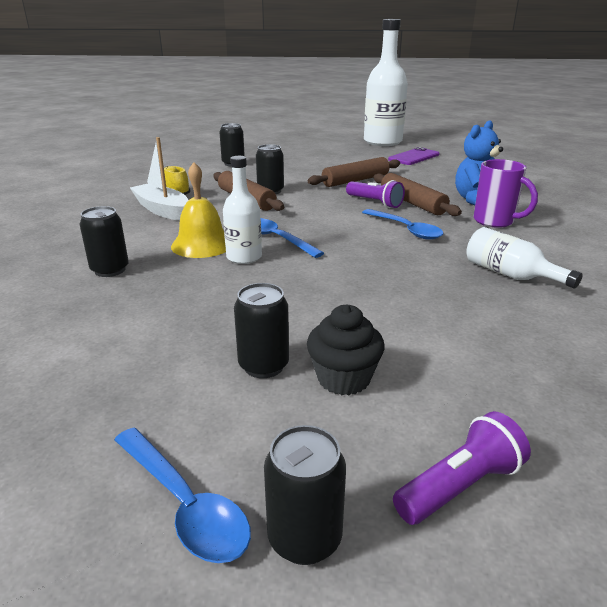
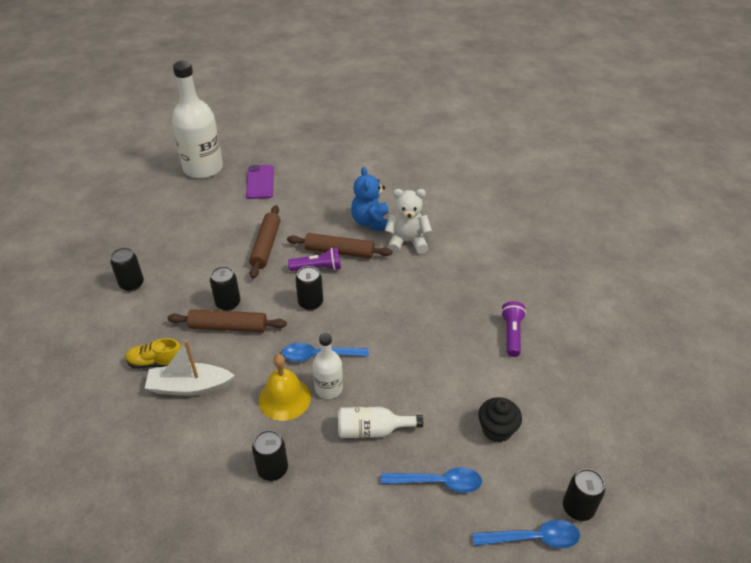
camera: 50 degrees left, 15 degrees up
(263, 366) = (460, 454): black can -> black can (310, 303)
(405, 229) = (374, 287): blue spoon -> blue spoon (438, 482)
(460, 486) = (588, 442): purple flashlight -> purple flashlight (512, 334)
(495, 221) = (407, 242): purple mug -> white teddy bear
(510, 275) = (469, 293): white bottle -> white bottle (372, 430)

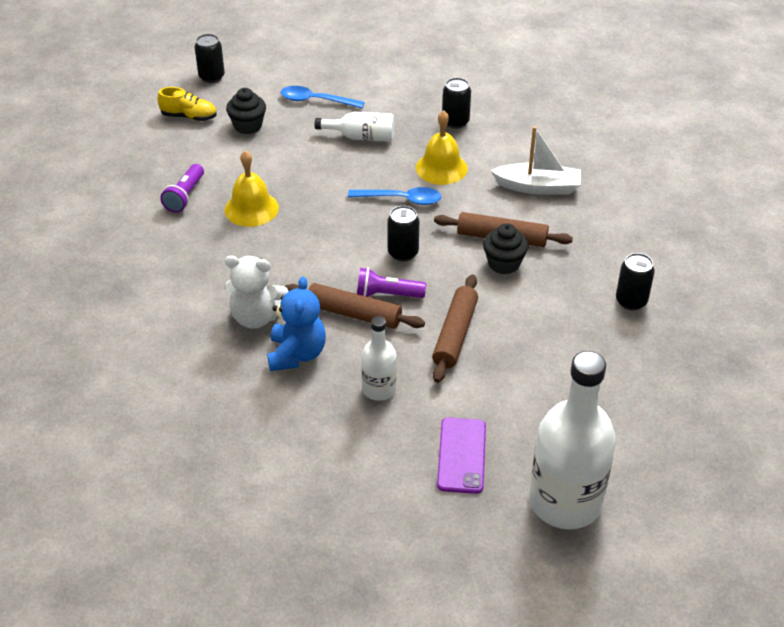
camera: 170 degrees left, 0 degrees up
(156, 362) = (577, 211): yellow shoe -> yellow shoe (189, 117)
(228, 303) = (504, 264): black can -> black cupcake
(328, 388) = (396, 171): white bottle -> white bottle (379, 389)
(448, 329) = (251, 208): none -> yellow bell
(532, 538) = (257, 67): blue spoon -> none

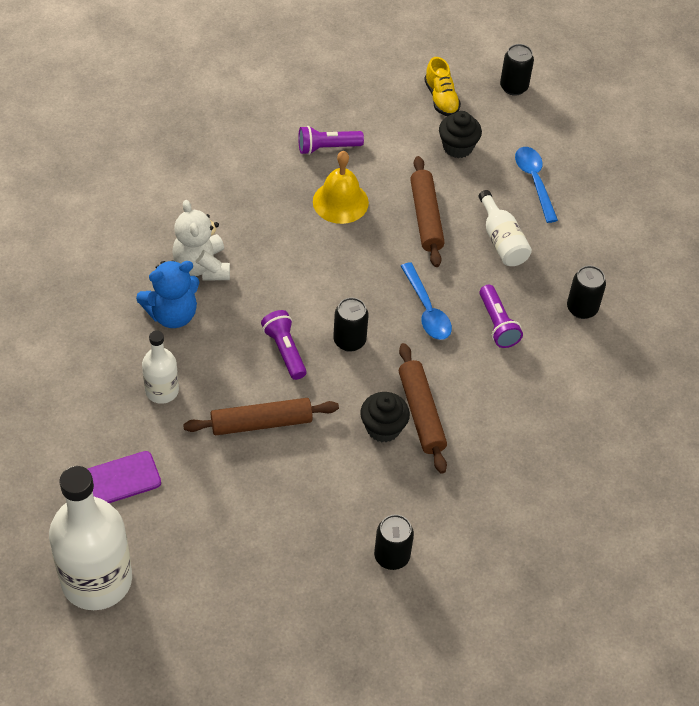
camera: 60 degrees right, 10 degrees up
(354, 314) = (245, 335): brown rolling pin -> brown rolling pin (426, 217)
(441, 168) = (497, 324): yellow bell -> purple flashlight
(538, 187) = (521, 418): white boat -> none

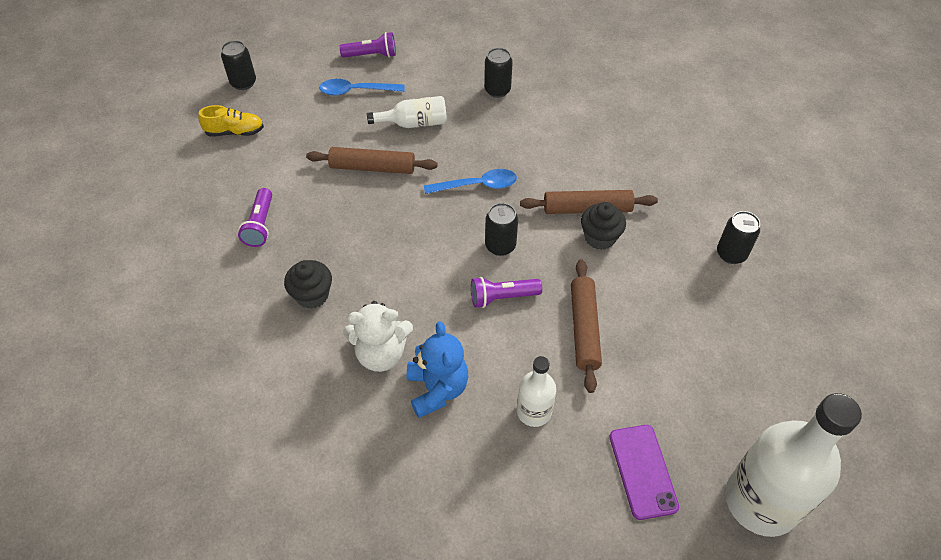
camera: 75 degrees left, 0 degrees up
(340, 202) = (333, 226): yellow bell -> none
(457, 147) = (298, 131): black cupcake -> black cupcake (312, 295)
(497, 324) = (502, 143): purple flashlight -> purple flashlight (371, 55)

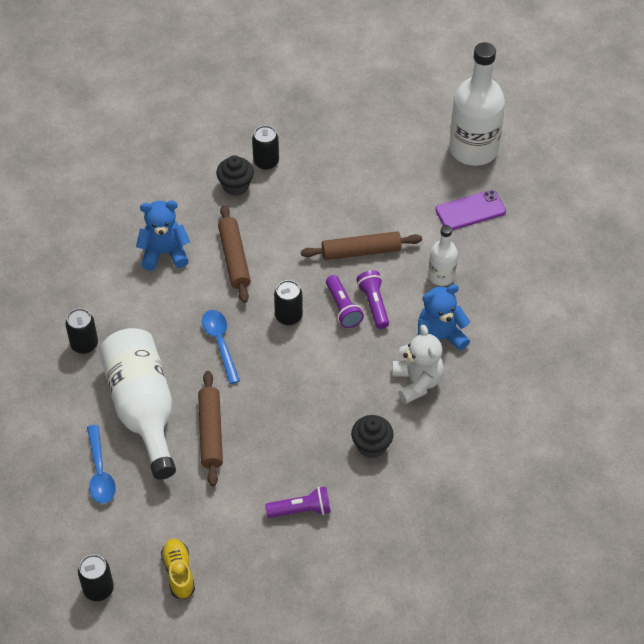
camera: 100 degrees left, 0 degrees up
(371, 55) = (38, 470): purple flashlight -> purple flashlight (374, 304)
(414, 123) = (143, 409): white bottle -> white bottle, size x1.95
(600, 154) = (164, 253): none -> blue teddy bear
(600, 237) = (265, 247): black cupcake -> black cupcake (236, 186)

